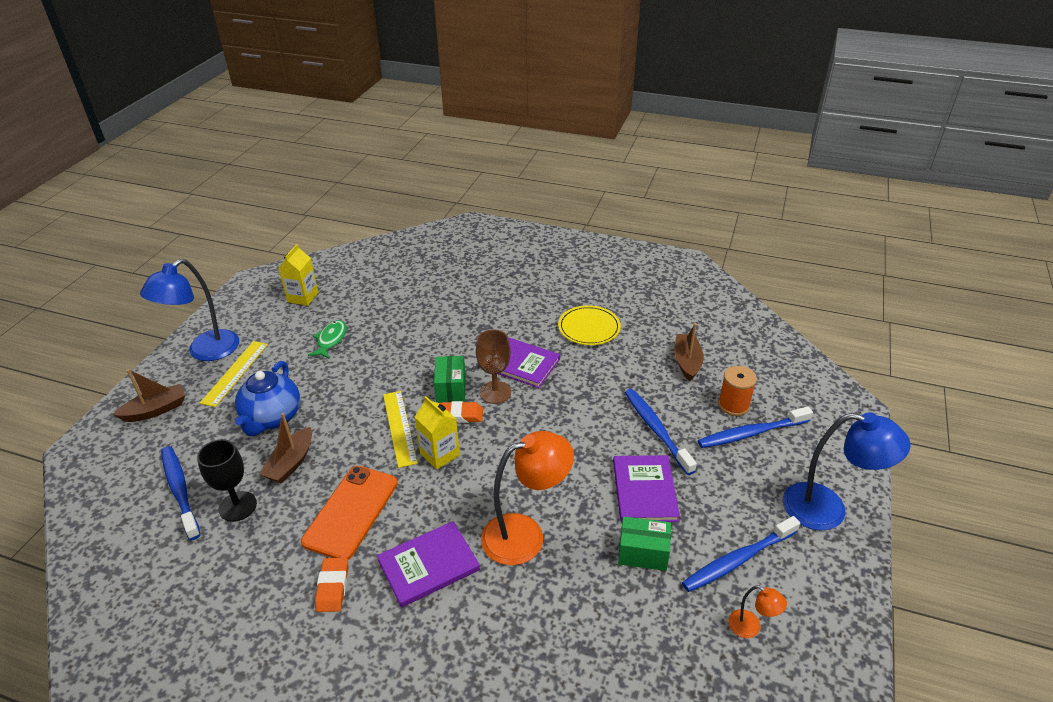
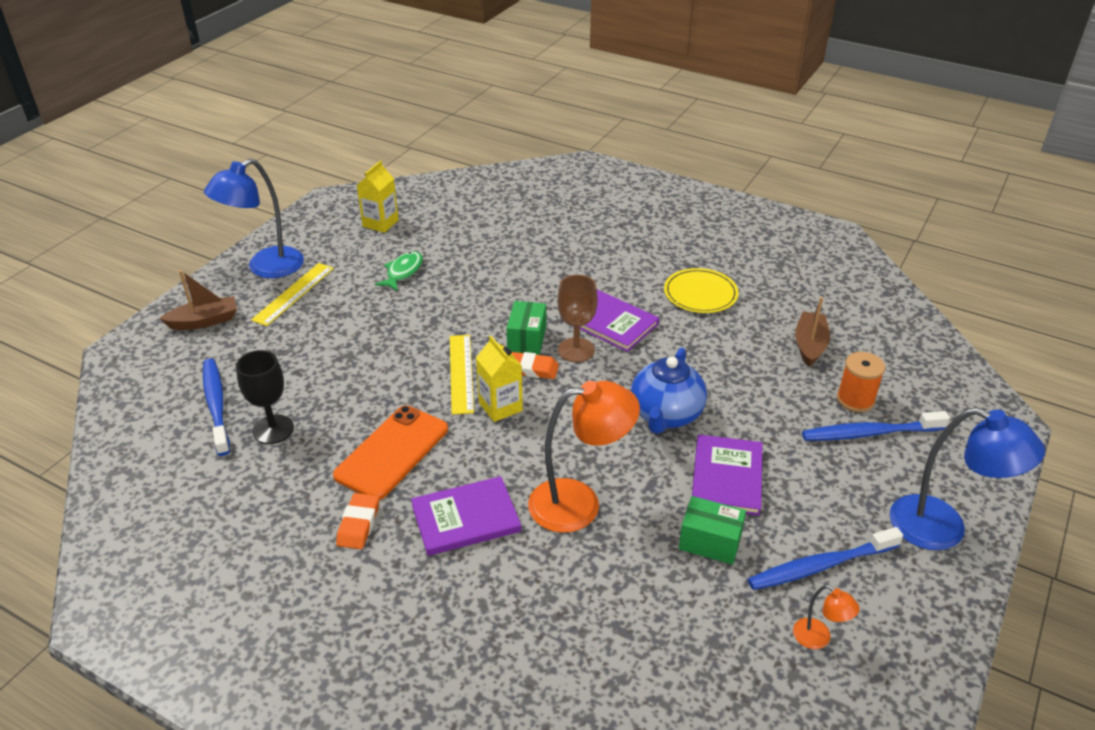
camera: 10 degrees right, 0 degrees up
(272, 418) = (324, 345): blue teapot -> blue teapot (666, 415)
(291, 463) = (337, 393): brown boat -> none
(656, 430) = (755, 414): blue toothbrush -> none

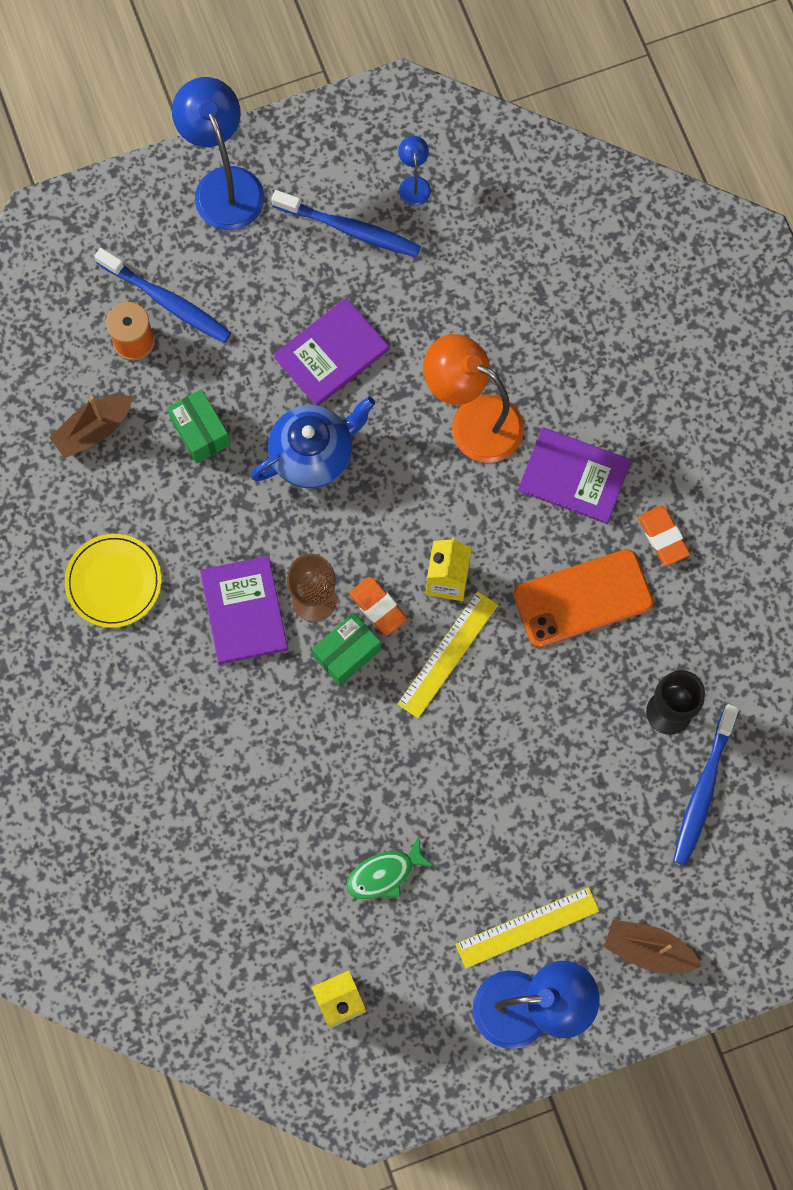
camera: 140 degrees left, 35 degrees up
(358, 524) = (663, 537): orange eraser -> orange eraser turned 75 degrees counterclockwise
(710, 542) = (408, 309): green box -> green box (200, 432)
(818, 639) = (414, 184): orange lamp -> blue lamp

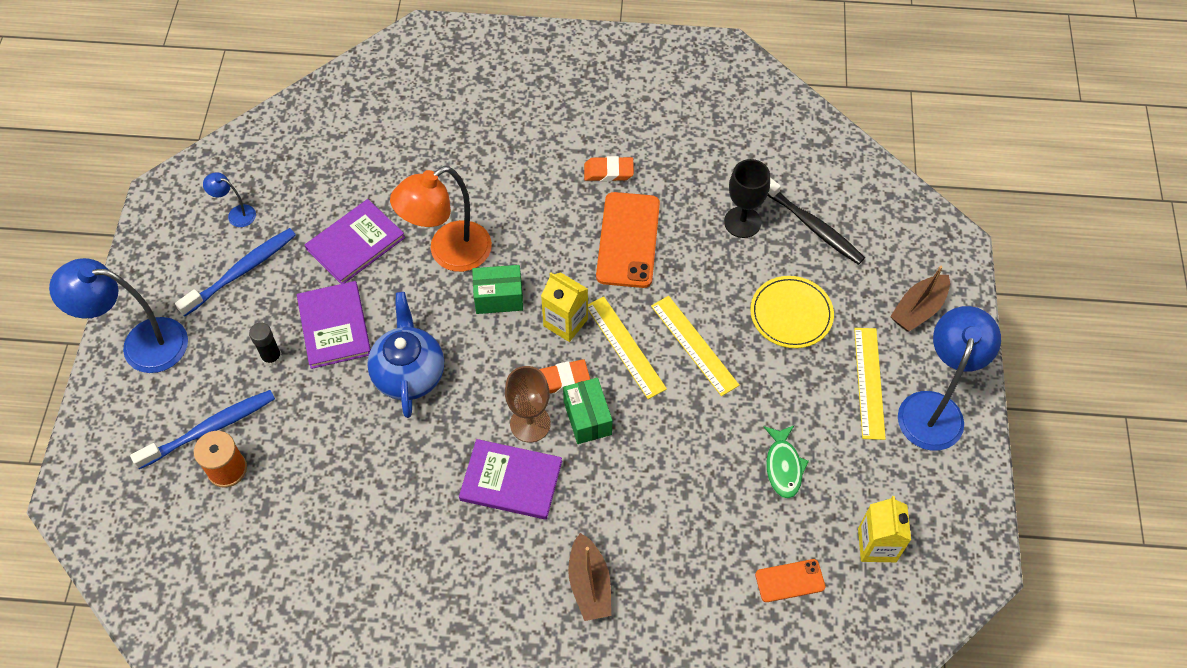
camera: 65 degrees left, 15 degrees down
(93, 430) = (284, 535): brown boat -> brown boat (589, 584)
(113, 582) = (428, 575): yellow plate -> yellow plate (791, 314)
(200, 432) = (339, 450): green box -> green box (499, 297)
(262, 928) = (790, 581): none -> orange phone
(269, 314) = (272, 357): none -> black glue stick
(484, 724) = (694, 345): none -> yellow ruler
(574, 477) = (531, 207): purple book -> purple book (355, 243)
(703, 790) = (811, 225): blue toothbrush -> black toothbrush

